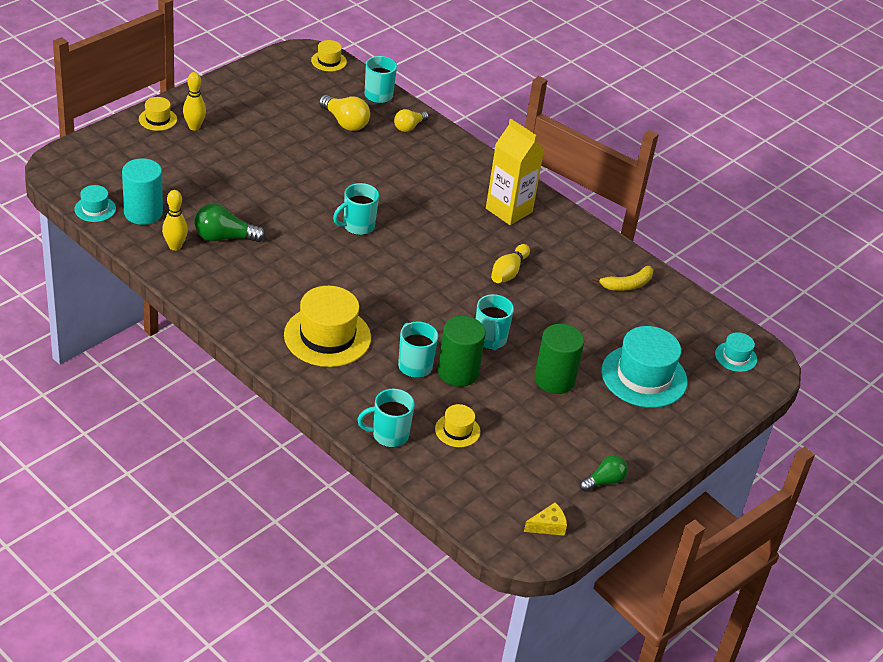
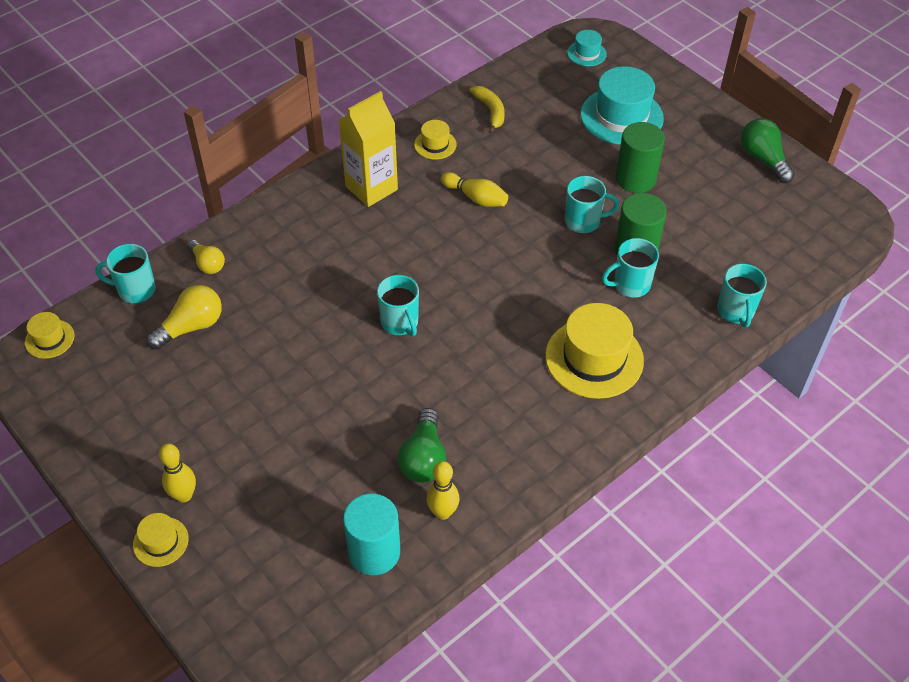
camera: 80 degrees left, 10 degrees up
(95, 209) = (365, 613): turquoise hat -> none
(457, 430) = (718, 257): yellow hat -> yellow hat (435, 144)
(548, 526) = (827, 203): yellow cheese -> none
(604, 481) = (763, 159): green light bulb -> green light bulb, size x1.51

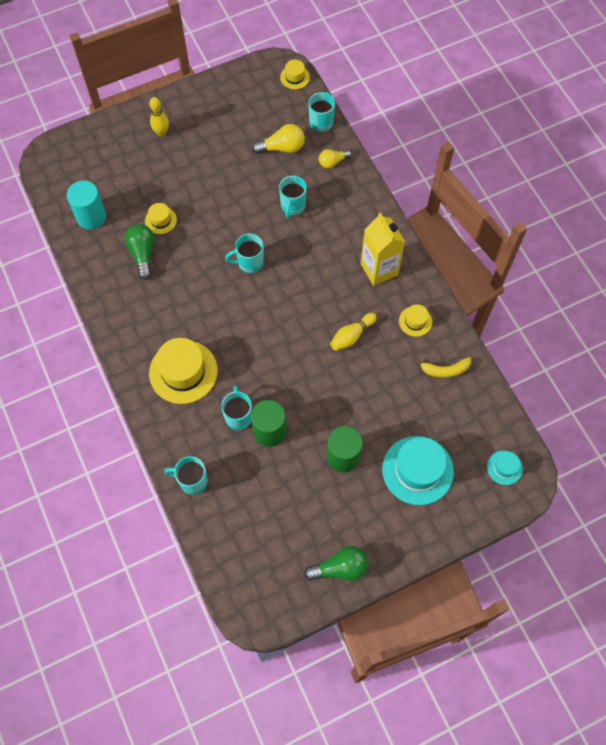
camera: 105 degrees right, 15 degrees up
(160, 542) = (136, 119): yellow hat -> yellow hat (160, 220)
(191, 327) = (282, 148): yellow light bulb -> yellow light bulb turned 75 degrees counterclockwise
(423, 458) = (143, 254): green light bulb -> green light bulb turned 60 degrees clockwise
(443, 512) = (103, 256): yellow bowling pin -> none
(583, 221) = (308, 403): turquoise mug -> turquoise mug (292, 206)

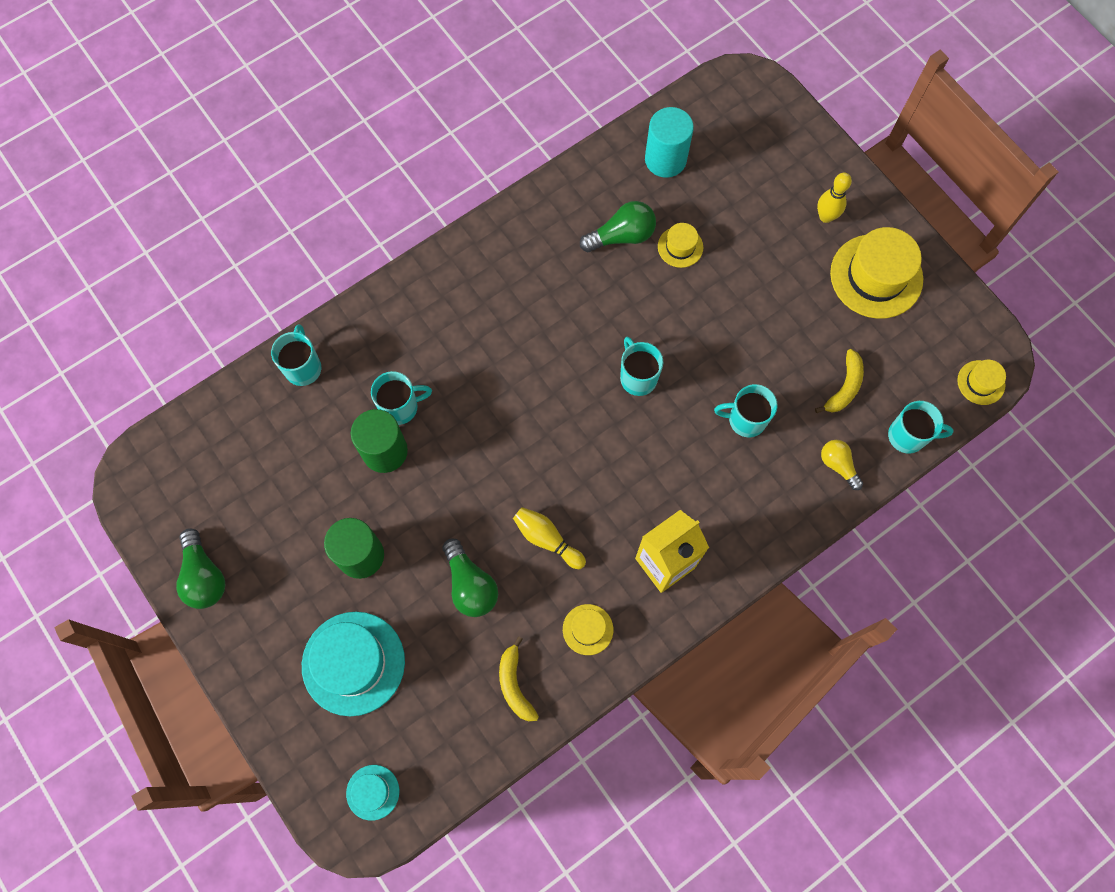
camera: 80 degrees right, 5 degrees up
(183, 372) = (454, 324): yellow hat -> yellow hat (876, 276)
(282, 148) = (844, 387): yellow light bulb -> yellow banana
(375, 388) = (470, 584): none -> green light bulb

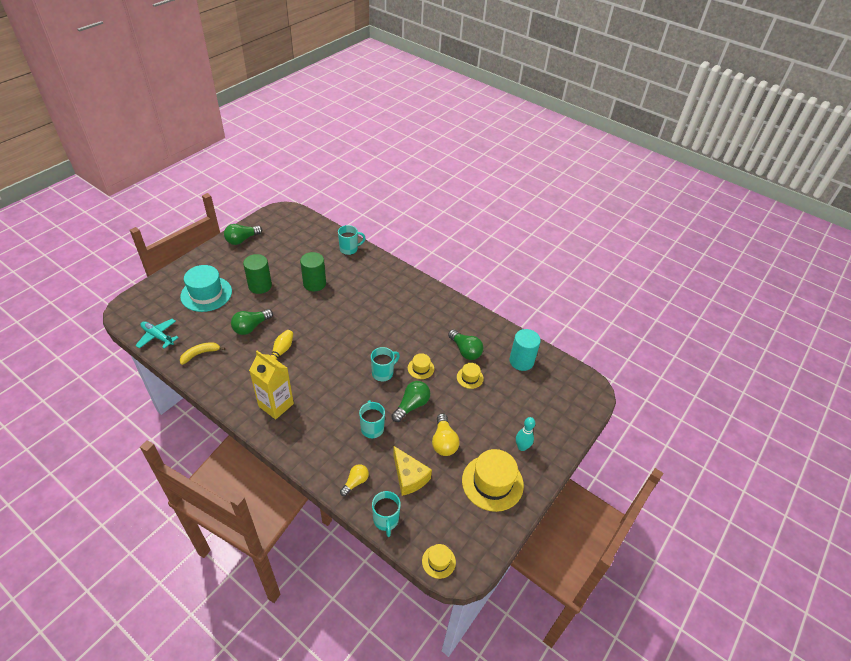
camera: 70 degrees right, 25 degrees down
(372, 792) = (143, 313): turquoise hat -> none
(400, 407) = (339, 284): turquoise mug -> none
(447, 764) = (157, 336): none -> turquoise plane
(588, 629) = (233, 378): yellow hat -> yellow hat (420, 368)
(716, 350) = (411, 406): none -> green light bulb
(793, 321) = (444, 442): none -> yellow light bulb
(826, 217) = (522, 447): yellow bowling pin -> turquoise bowling pin
(844, 387) = (409, 477): yellow banana -> yellow cheese

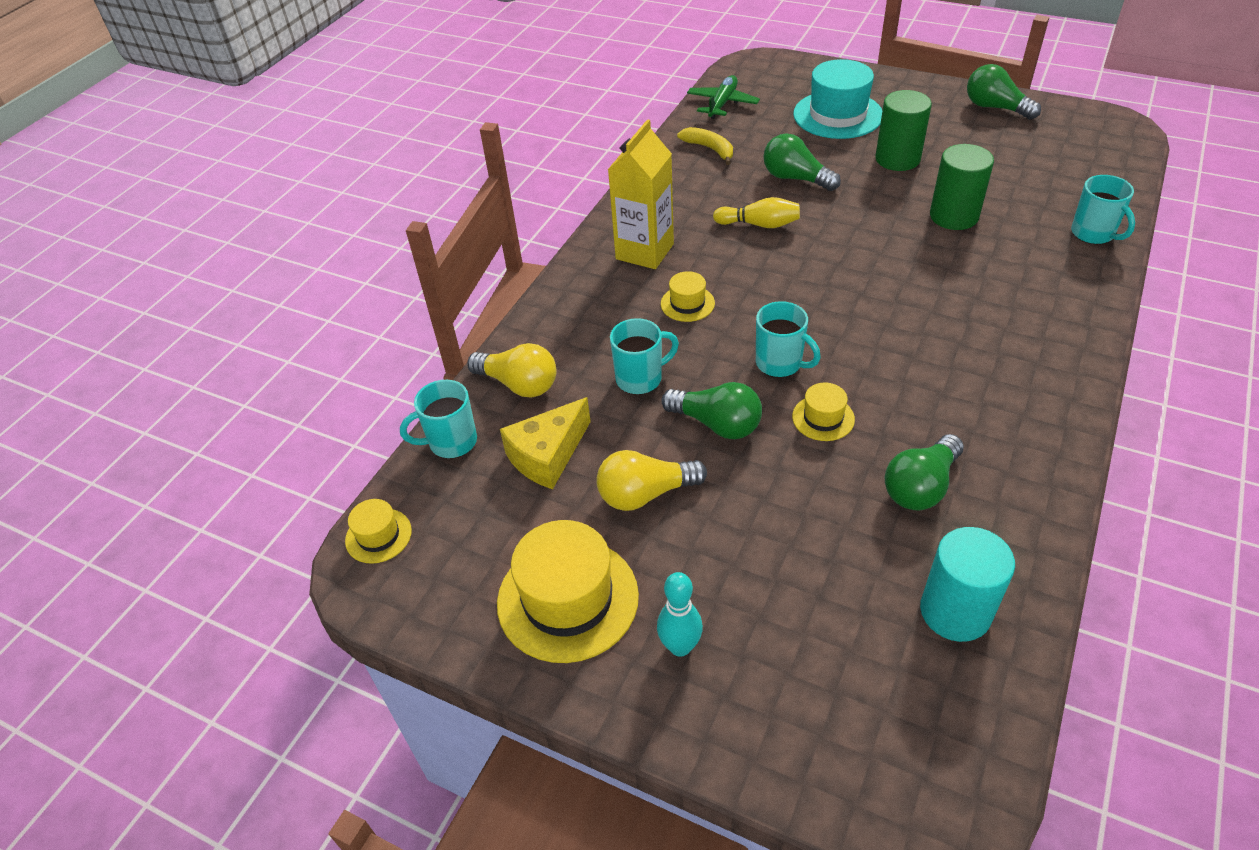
camera: 85 degrees right, 0 degrees up
(157, 336) = (722, 103): turquoise plane -> green plane
(355, 482) = (518, 384): yellow light bulb -> yellow light bulb, size x1.51
(470, 377) = (841, 509): yellow hat -> yellow hat (687, 303)

